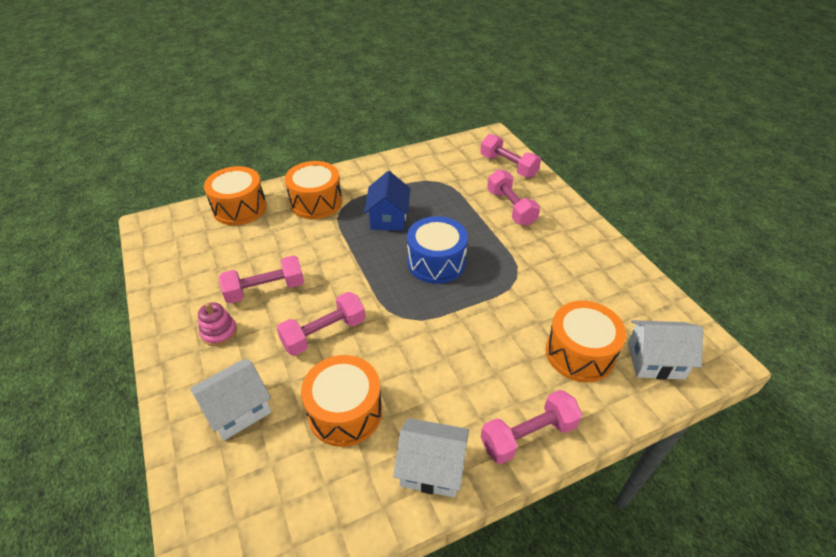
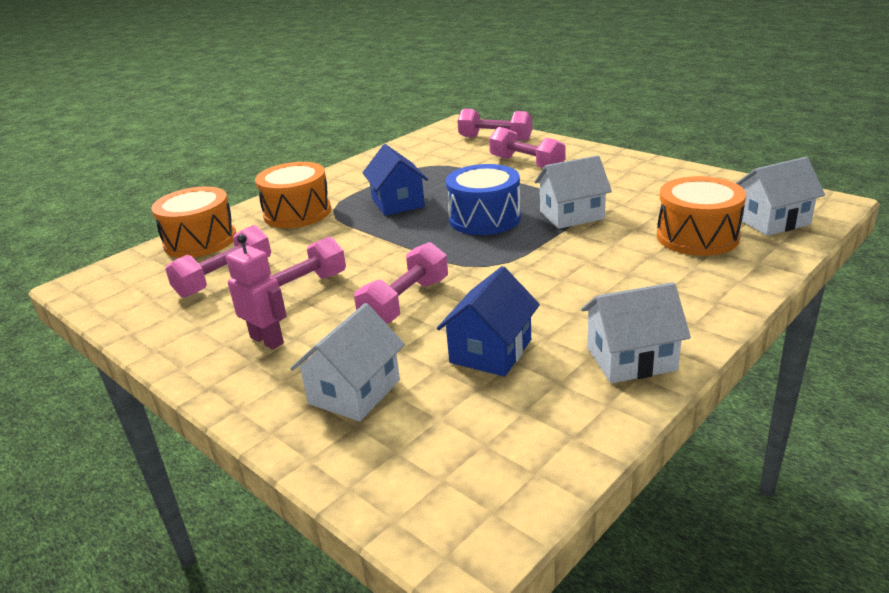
camera: 20 degrees left, 15 degrees down
(219, 332) = (267, 340): pink stacking toy -> pink robot
(345, 412) = (491, 351): orange drum -> blue house
(501, 285) = (571, 215): none -> white house
(528, 435) = (706, 304): pink dumbbell -> pink dumbbell (225, 278)

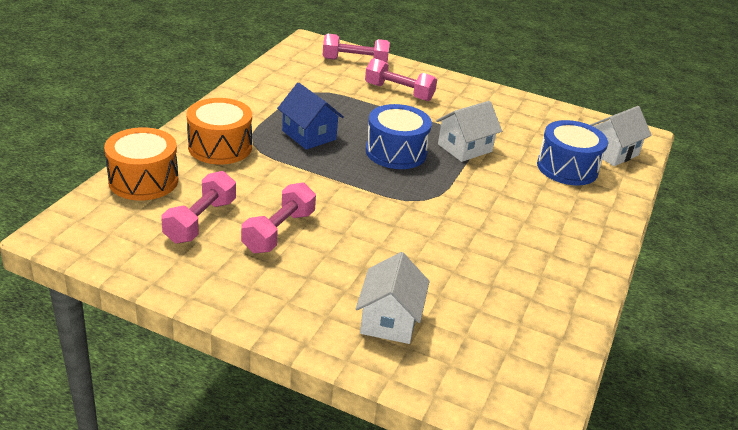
camera: 25 degrees left, 5 degrees up
(267, 340) = (286, 280): pink robot -> none
(405, 302) = (379, 238): pink dumbbell -> none
(491, 351) = (470, 277): blue house -> none
(631, 359) = (570, 276): white house -> none
(697, 236) = (567, 168): orange drum -> blue drum

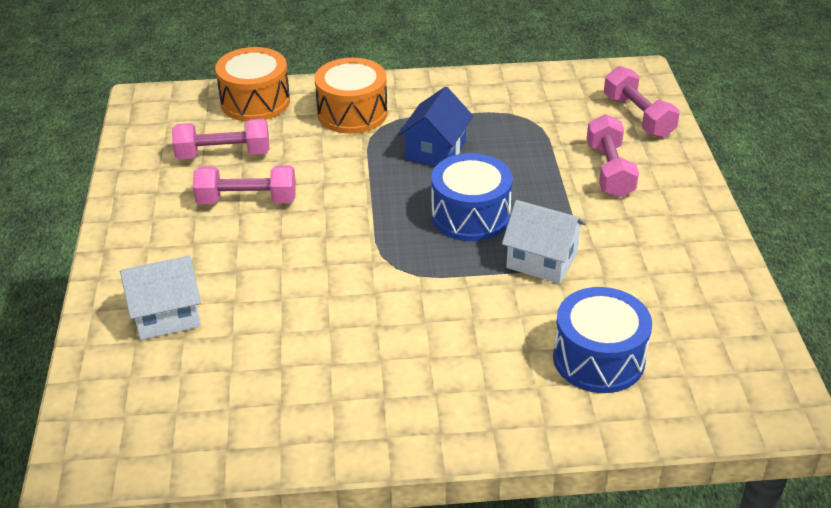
camera: 65 degrees right, 5 degrees up
(612, 152) = (695, 391): white house -> none

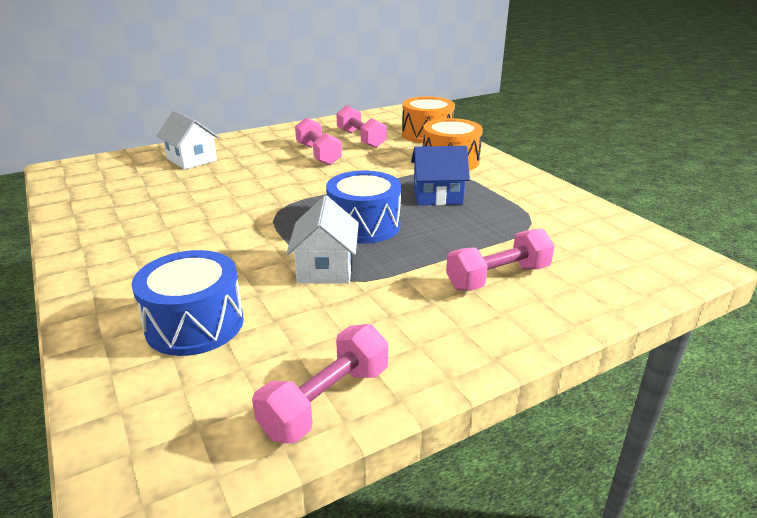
camera: 65 degrees right, 10 degrees down
(638, 117) = (614, 277): pink dumbbell -> pink dumbbell (326, 401)

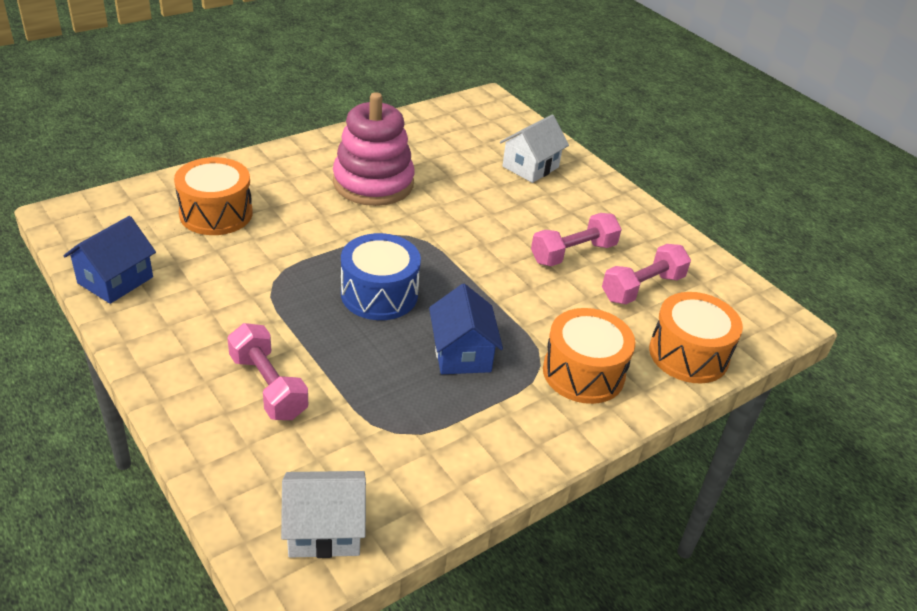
camera: 80 degrees right, 10 degrees up
(179, 225) = (373, 183): none -> pink stacking toy
(195, 324) = (216, 213): blue drum -> orange drum
(325, 268) = (293, 272): white house -> white house (325, 530)
(326, 401) = (115, 280): pink dumbbell -> blue house

